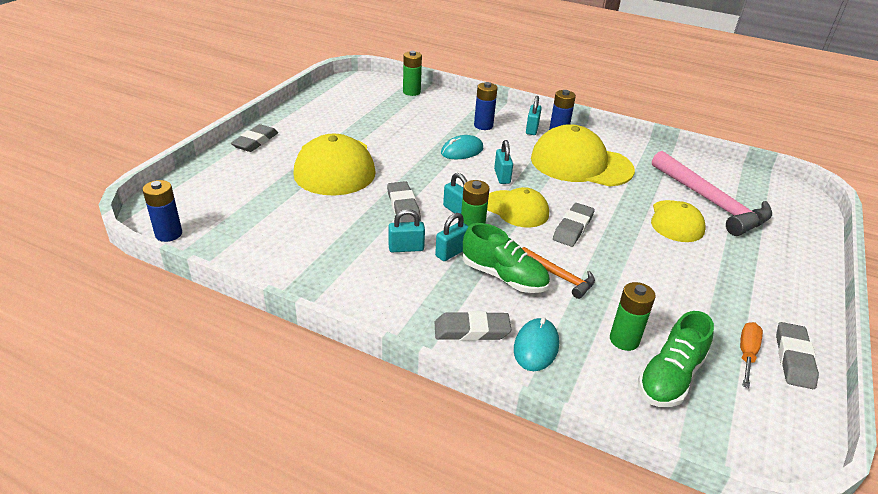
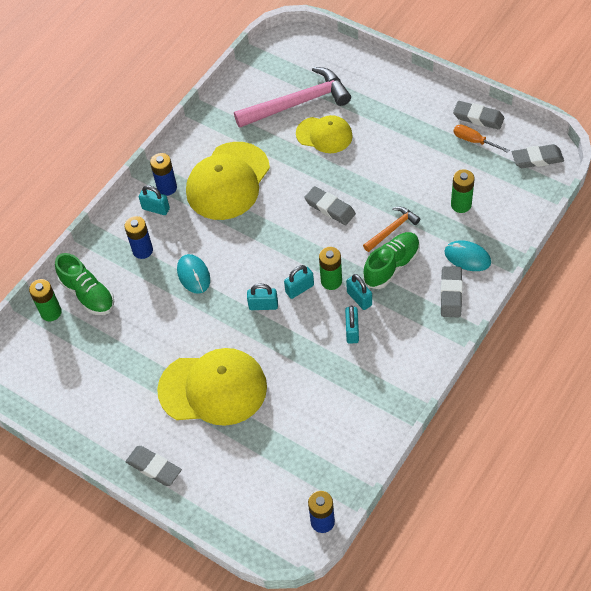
camera: 75 degrees left, 20 degrees up
(403, 206) = (289, 330): grey eraser -> grey eraser (537, 159)
(502, 176) = (245, 247): turquoise padlock -> turquoise padlock (263, 305)
(516, 209) = (299, 244): yellow cap -> none
(670, 377) = (495, 188): green shoe -> green shoe (88, 294)

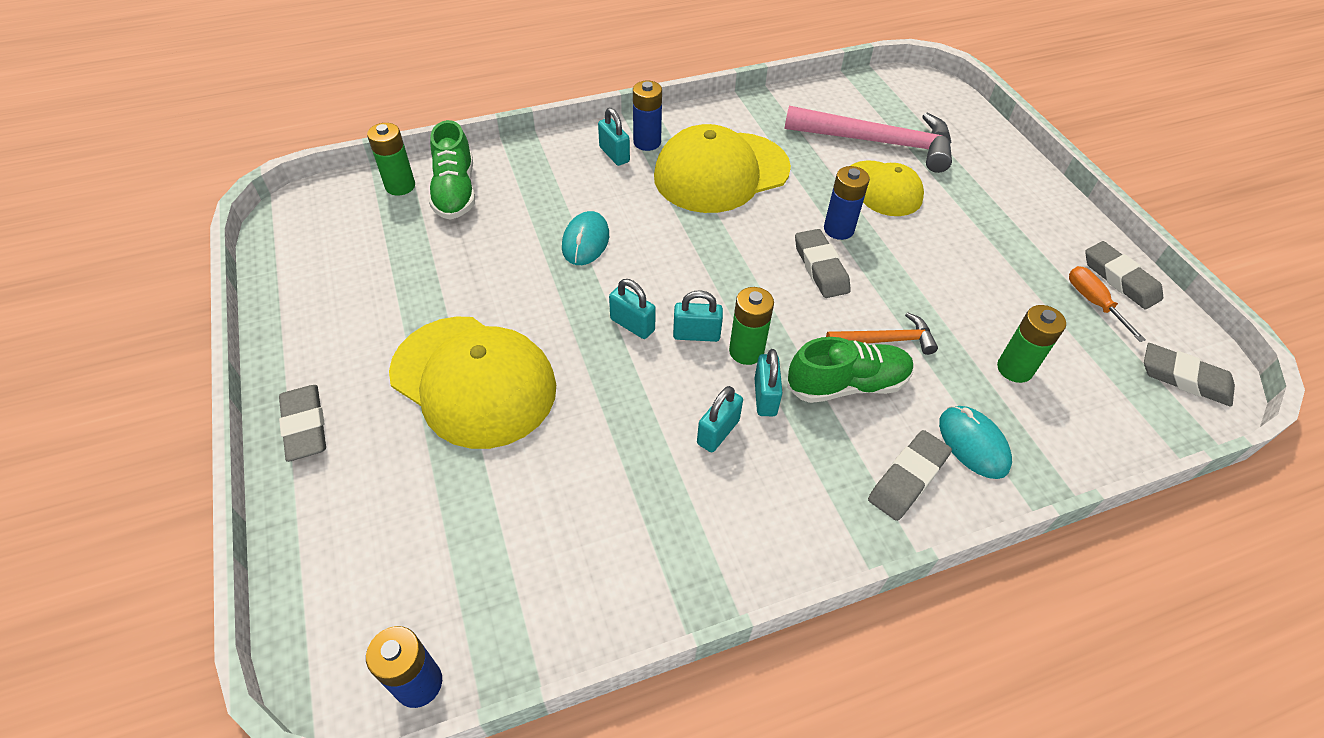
camera: 30 degrees right, 5 degrees down
(142, 250) = (557, 185): blue battery -> blue battery (838, 229)

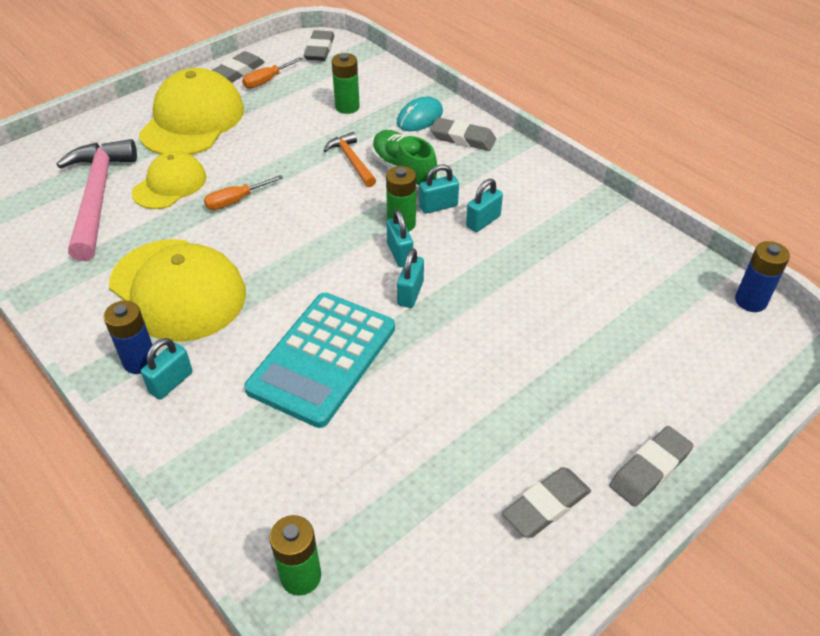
camera: 110 degrees left, 5 degrees down
(455, 192) = (289, 508): green shoe -> none
(473, 381) = (528, 372): yellow cap -> yellow cap (192, 120)
(585, 241) = (322, 358): turquoise mouse -> turquoise calculator
(718, 432) = (483, 221): turquoise padlock -> turquoise padlock turned 60 degrees counterclockwise
(820, 267) = (288, 203): grey eraser -> grey eraser (546, 505)
(838, 229) = (236, 201): blue battery -> orange screwdriver

